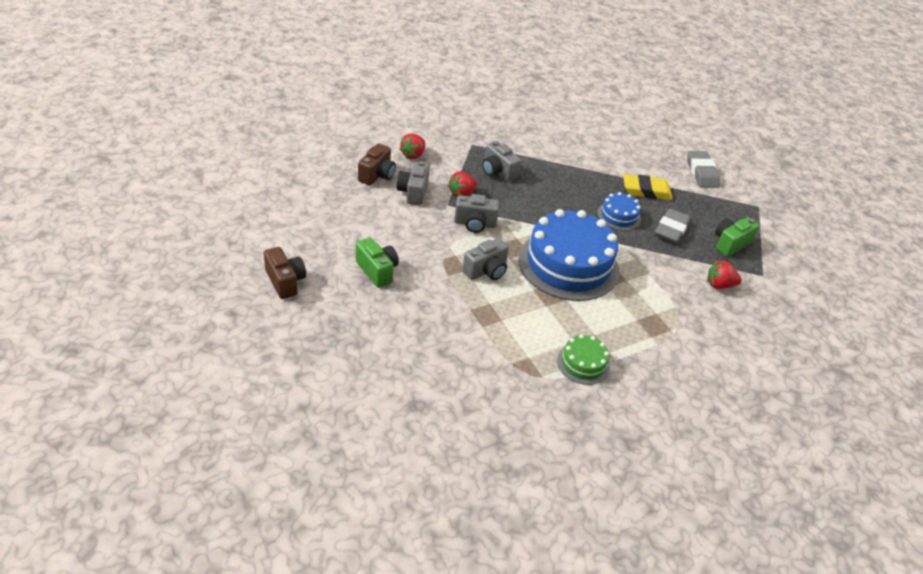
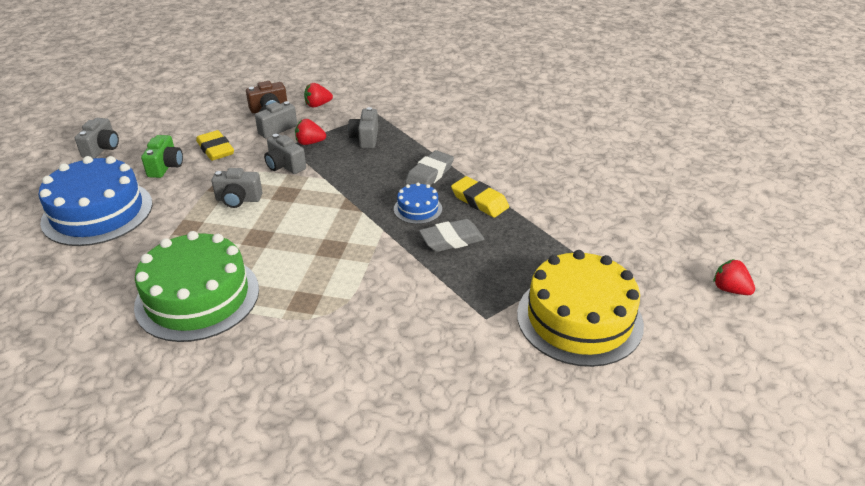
camera: 45 degrees right, 5 degrees down
(285, 281) = (102, 148): brown camera -> grey camera
(394, 235) = (215, 149): none -> yellow eraser
(568, 264) = (310, 224): blue cake -> blue cake (97, 212)
(583, 363) = (197, 297): green cake -> green cake, size x2.15
(702, 173) = (567, 209): grey eraser -> grey eraser (429, 174)
(719, 285) = (423, 304): red strawberry -> red strawberry (730, 289)
(730, 244) = (495, 277): green camera -> none
(804, 248) = (579, 318): none -> yellow cake

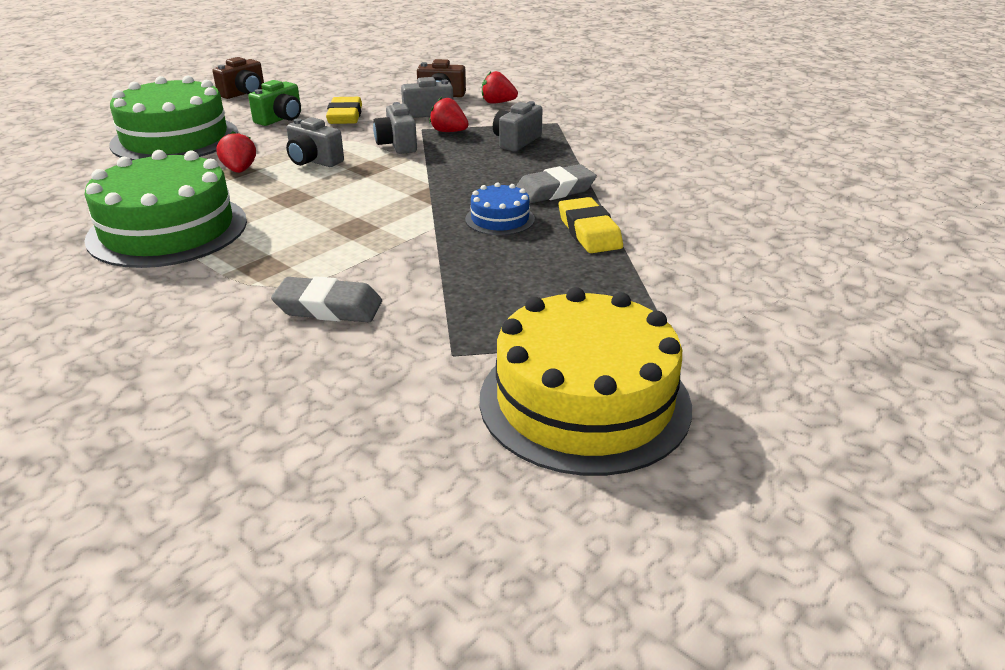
camera: 30 degrees right, 5 degrees down
(97, 212) = (175, 138): blue cake -> green cake
(102, 148) = (244, 93): grey camera -> brown camera
(451, 240) = (506, 260): grey eraser -> grey eraser (329, 307)
(730, 289) = (890, 453): red strawberry -> red strawberry (240, 170)

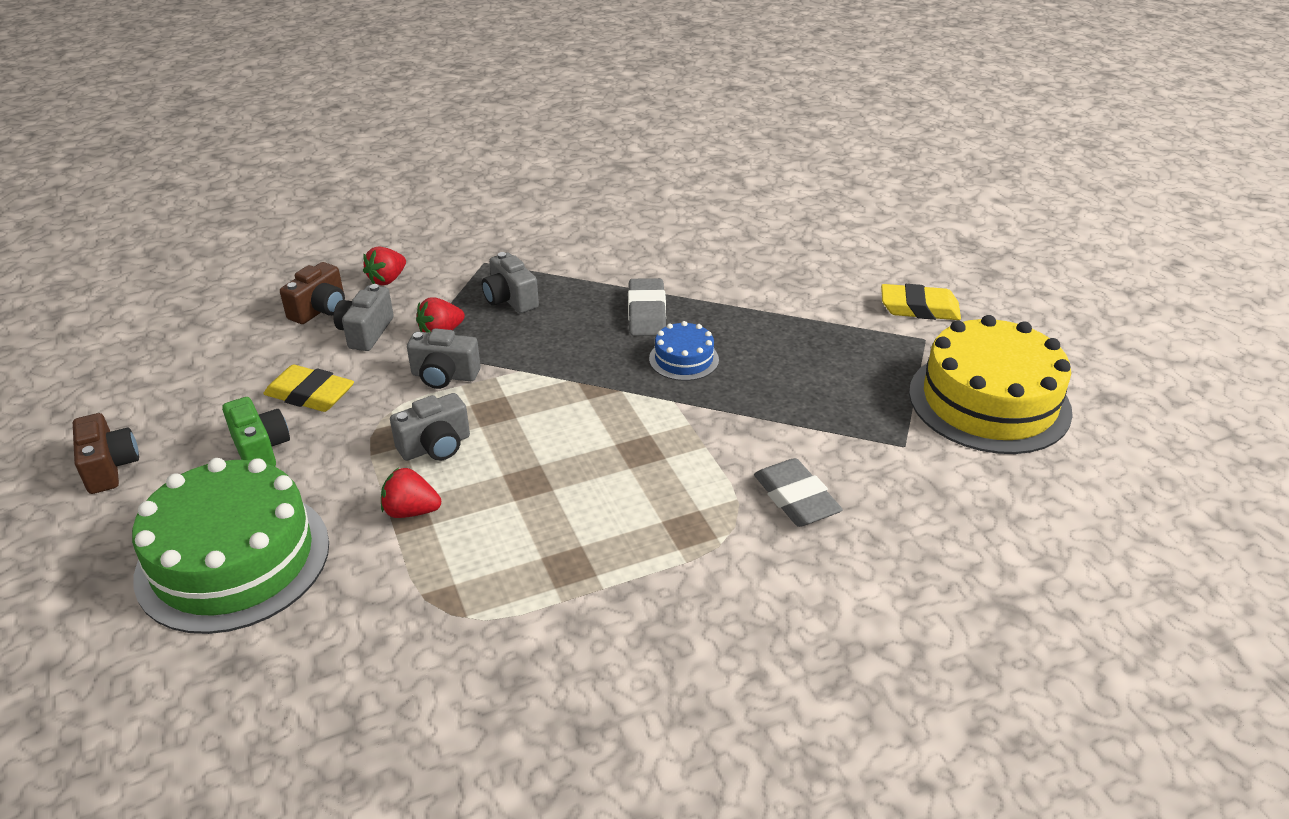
camera: 65 degrees left, 5 degrees up
(168, 229) = (545, 594): green cake -> none
(329, 307) = (796, 499): grey eraser -> grey eraser turned 60 degrees counterclockwise
(589, 232) = (741, 320): yellow eraser -> yellow eraser (919, 308)

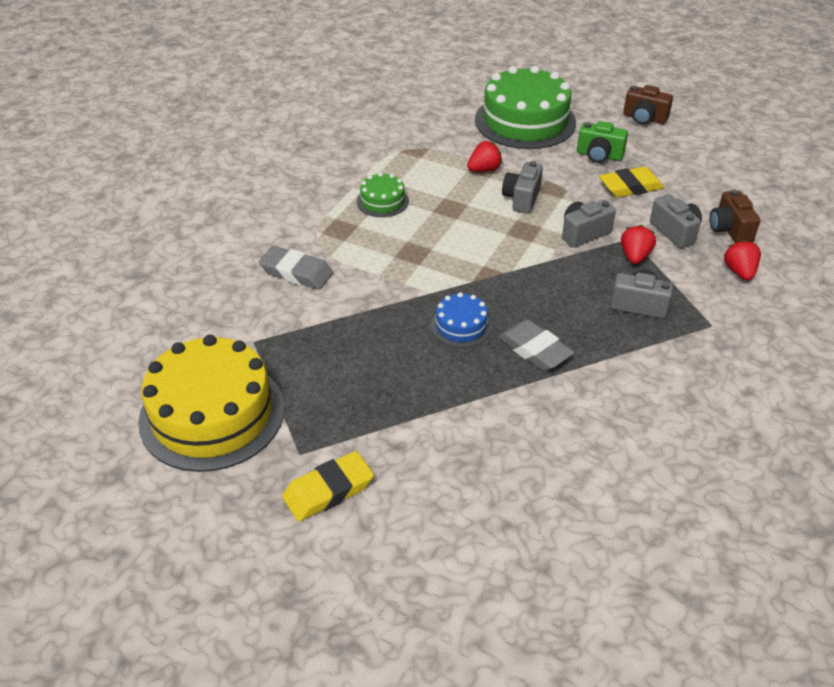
camera: 140 degrees right, 5 degrees up
(592, 539) = (382, 201): none -> green cake

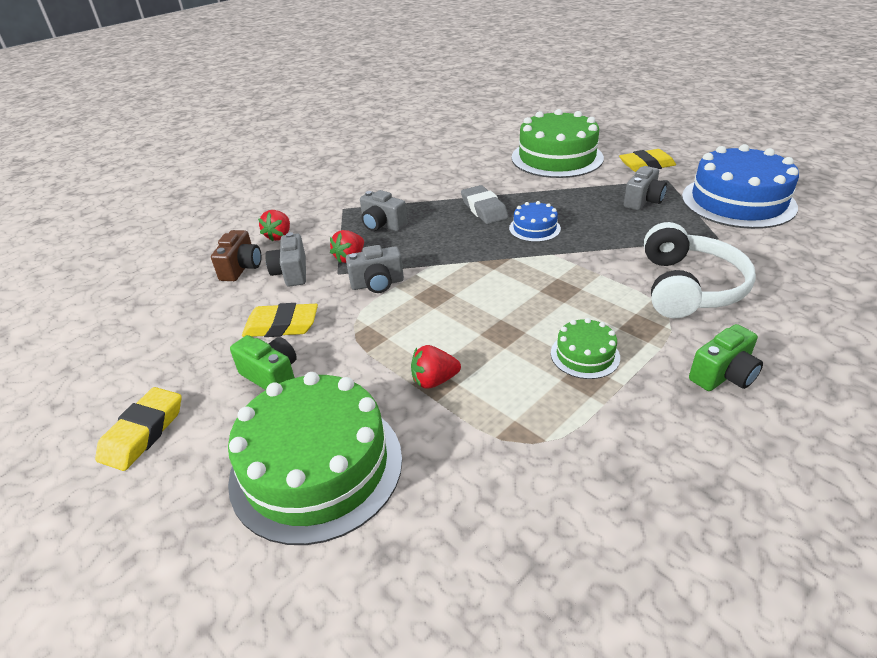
camera: 160 degrees left, 5 degrees down
(212, 414) = (738, 201): yellow cake -> blue cake
(283, 202) = (723, 375): none -> green camera
(296, 272) = (688, 287): grey eraser -> white headphones
(475, 493) = (557, 158): none -> green cake
(522, 199) = (413, 331): grey camera -> grey camera (643, 201)
(644, 118) = (143, 433): brown camera -> yellow eraser

